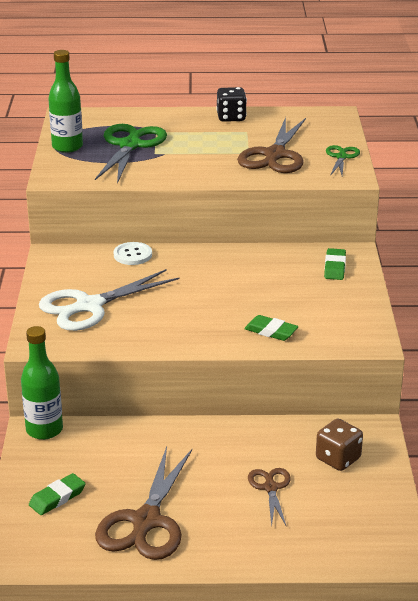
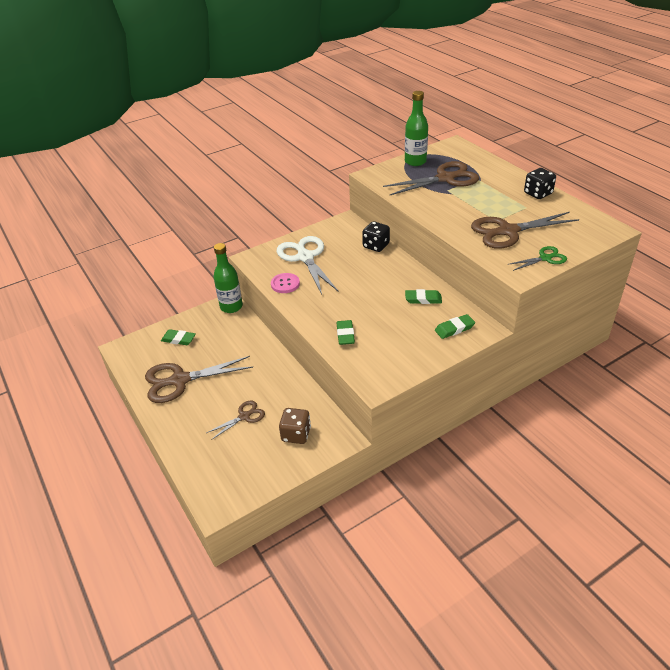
camera: 60 degrees right, 10 degrees up
(89, 306) = (305, 257): white scissors -> white scissors turned 45 degrees clockwise
(125, 338) = (285, 284): none -> pink button
(130, 145) = (446, 178): green scissors -> brown scissors
(132, 255) = (376, 246): white button -> black dice
(267, 265) = (423, 299): none -> green eraser

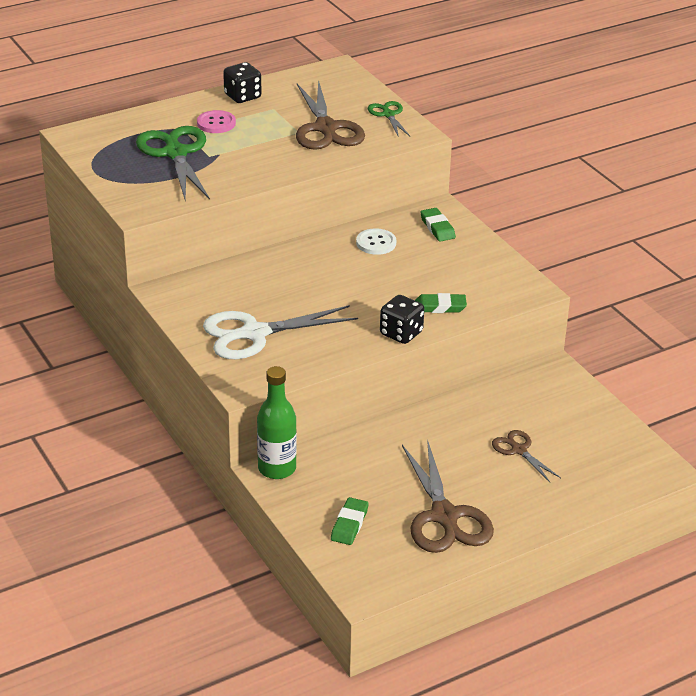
camera: 90 degrees left, 5 degrees down
(285, 284) = (319, 354): pink button -> pink button (216, 123)
(296, 434) = (550, 406): brown dice -> none
(376, 246) = (242, 269): black dice -> black dice (401, 333)
(415, 162) = (113, 171): green bottle -> none
(423, 299) = (376, 243): green eraser -> white button
(446, 178) = (175, 153): brown scissors -> green scissors

